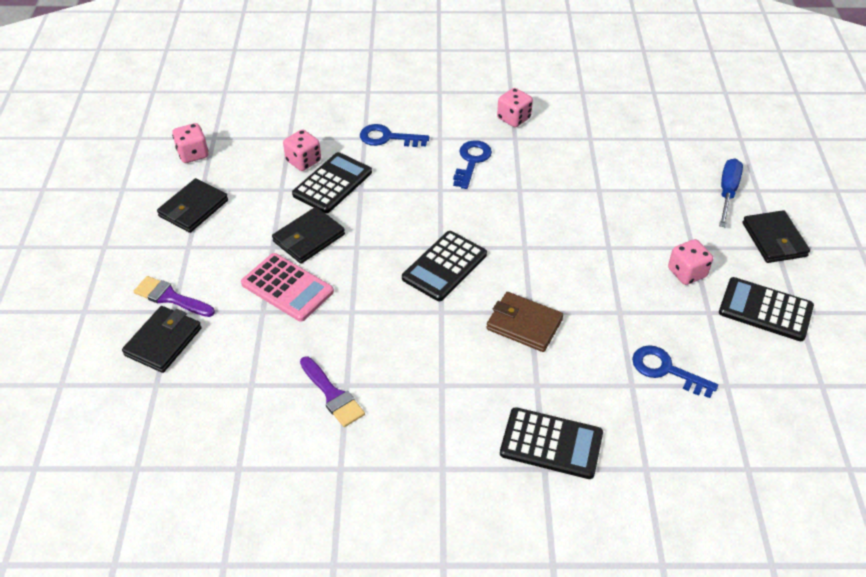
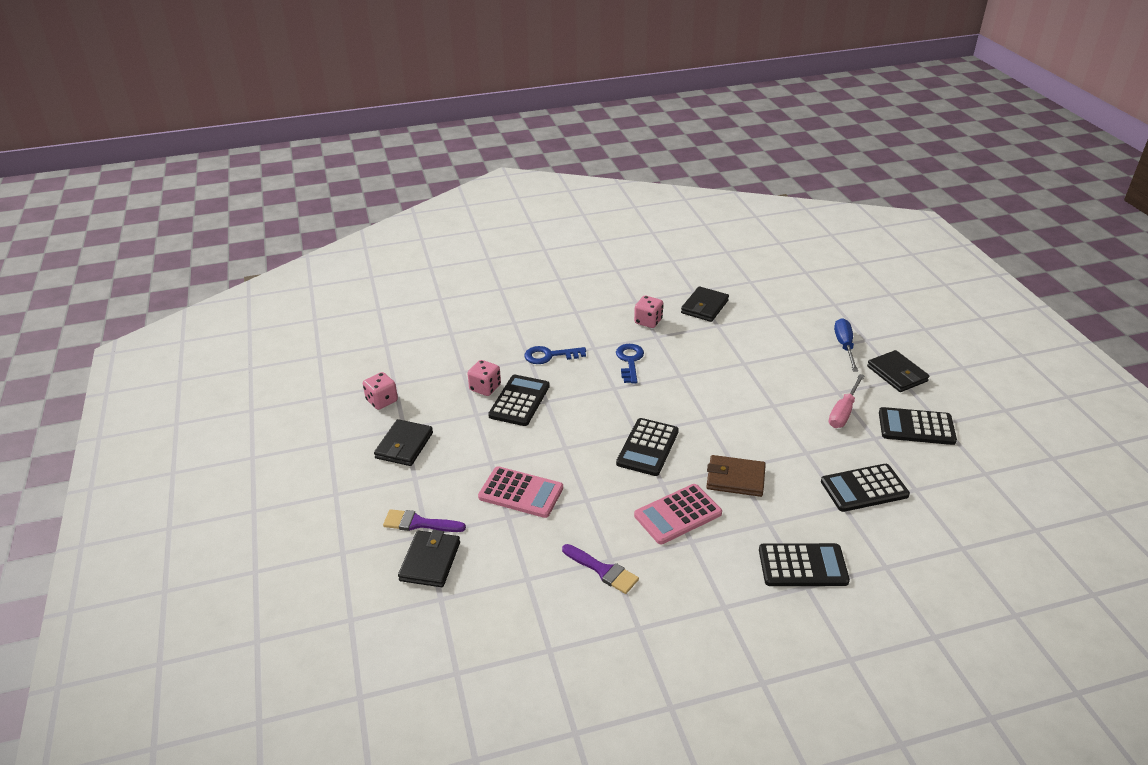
camera: 15 degrees left, 10 degrees down
(309, 238) = (520, 449): black wallet -> black wallet (704, 307)
(441, 351) = (678, 514): none -> pink calculator
(666, 370) = (864, 488): blue key -> black calculator
(687, 273) = (843, 412): pink dice -> pink screwdriver

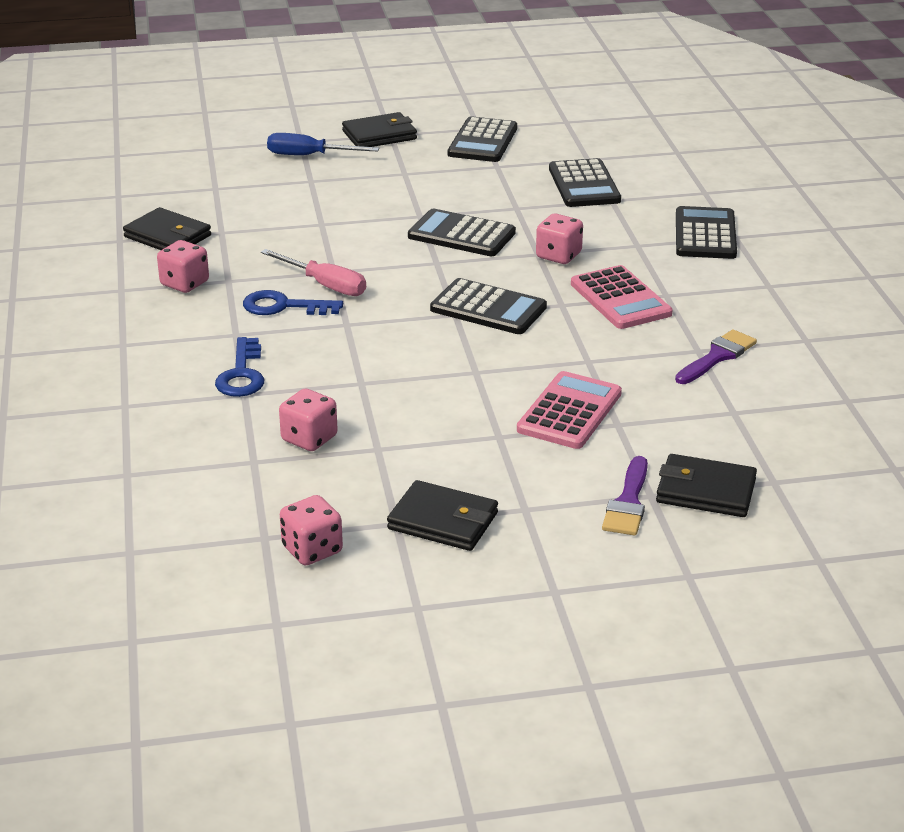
camera: 85 degrees left, 5 degrees down
(519, 401) = (354, 407): black calculator -> black calculator (461, 235)
(735, 479) = (558, 256): brown wallet -> pink dice
(843, 412) = (445, 176): pink screwdriver -> pink screwdriver (325, 285)

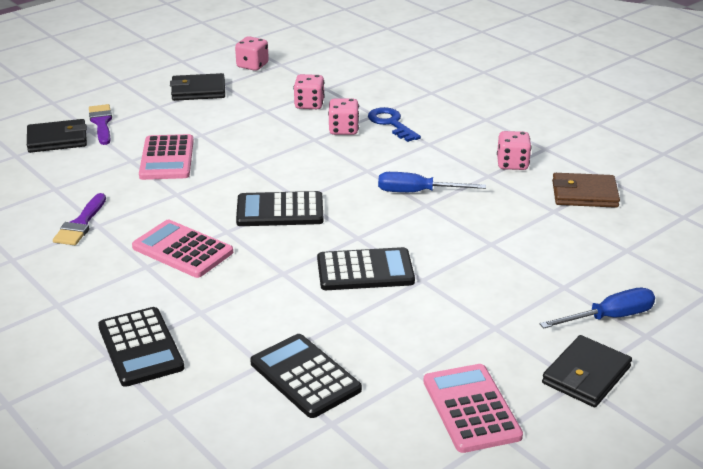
camera: 150 degrees right, 0 degrees up
(168, 236) = (584, 194): black wallet -> brown wallet
(283, 306) = (424, 169): blue key -> none
(325, 285) = (417, 192): pink screwdriver -> blue screwdriver
(483, 141) = (471, 408): black calculator -> pink calculator
(558, 256) = (263, 276): pink dice -> pink dice (343, 130)

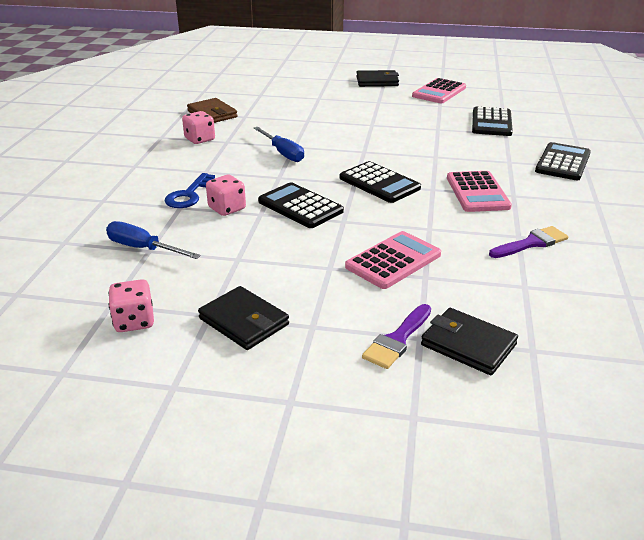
camera: 130 degrees left, 0 degrees up
(309, 104) = (197, 243): pink dice -> none
(365, 270) = (391, 138): black calculator -> black calculator (300, 206)
(609, 317) = (327, 86): blue screwdriver -> blue screwdriver (143, 248)

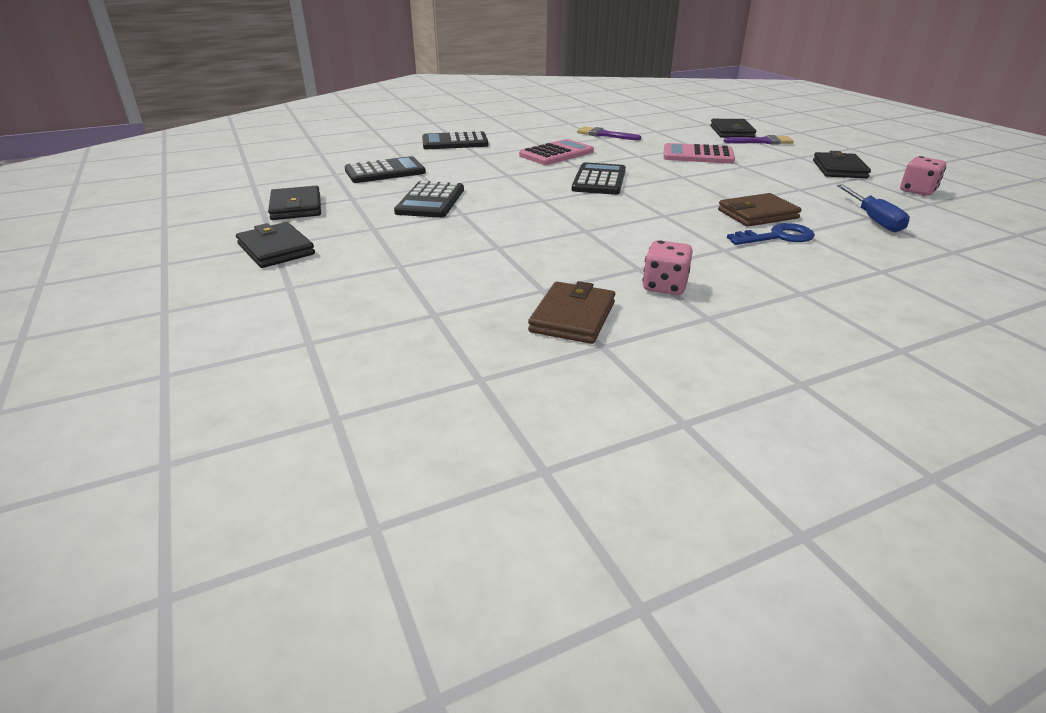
camera: 125 degrees left, 0 degrees up
(227, 208) = (757, 214): pink dice -> brown wallet
(283, 153) = (612, 229): blue screwdriver -> none
(300, 206) = (694, 193): black calculator -> black calculator (431, 201)
(439, 92) = (296, 207): pink calculator -> black wallet

